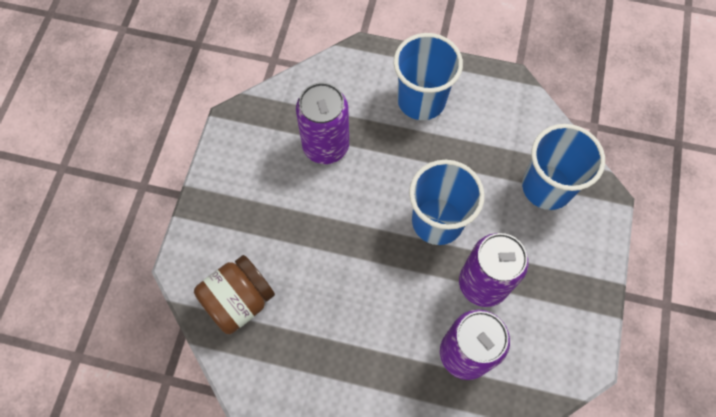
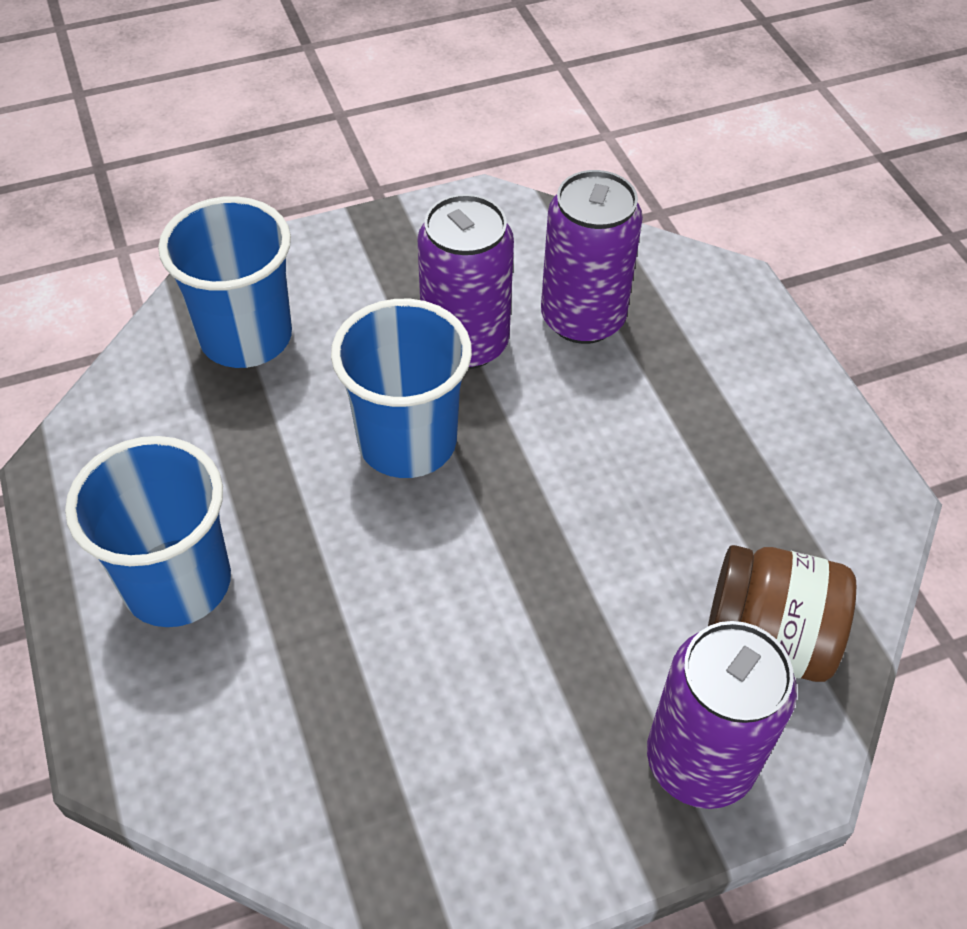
camera: 125 degrees left, 15 degrees down
(325, 146) = (382, 686): purple can -> purple can (700, 760)

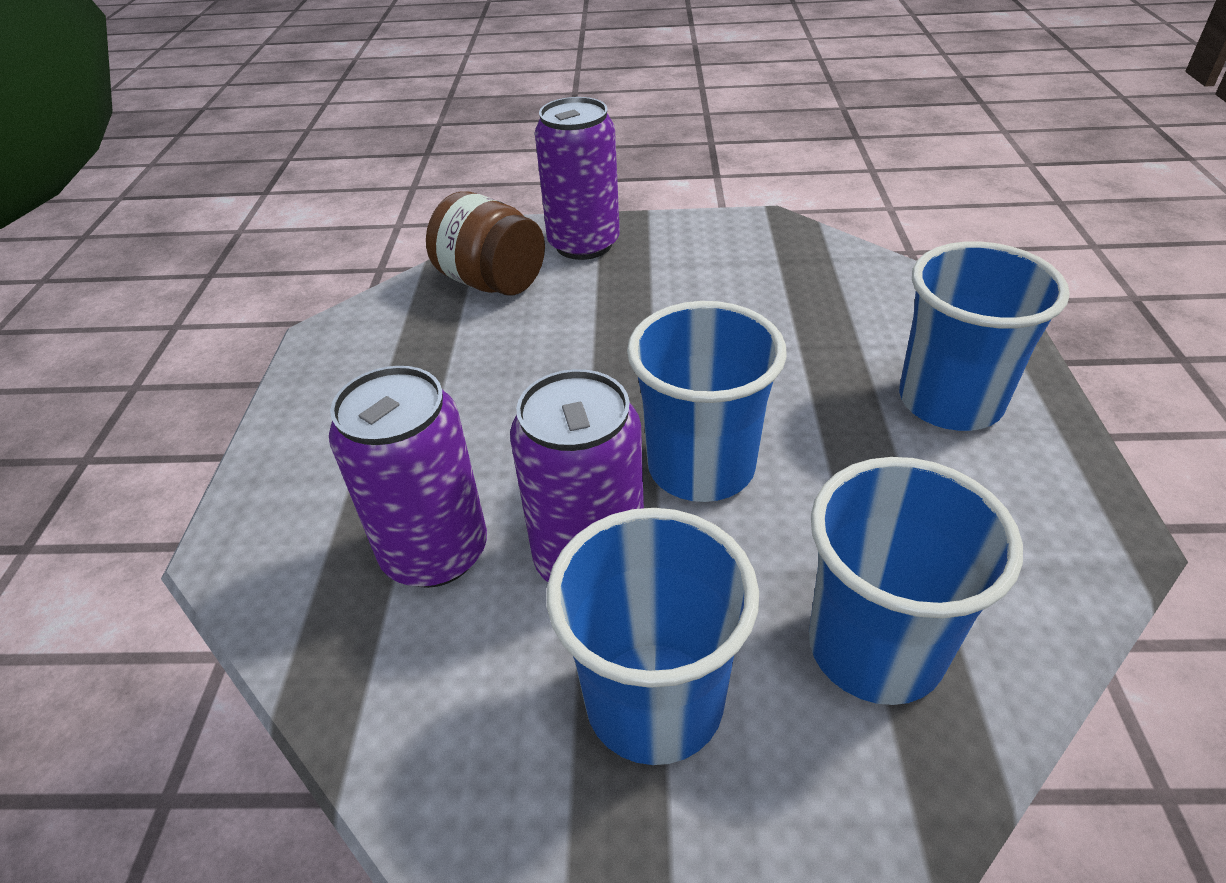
camera: 155 degrees left, 10 degrees down
(382, 273) = (654, 702): none -> blue cup

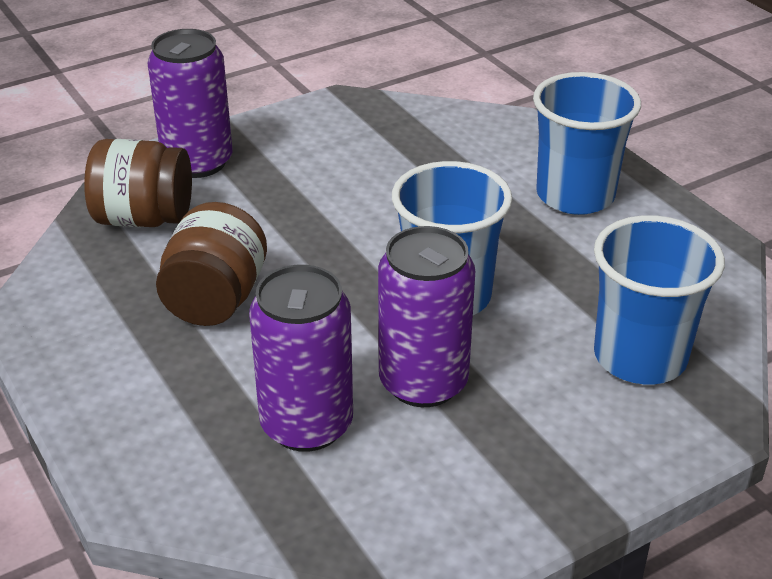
camera: 35 degrees left, 5 degrees down
(478, 381) = (215, 299): none -> brown jar
(654, 702) = (539, 441): blue cup -> none

